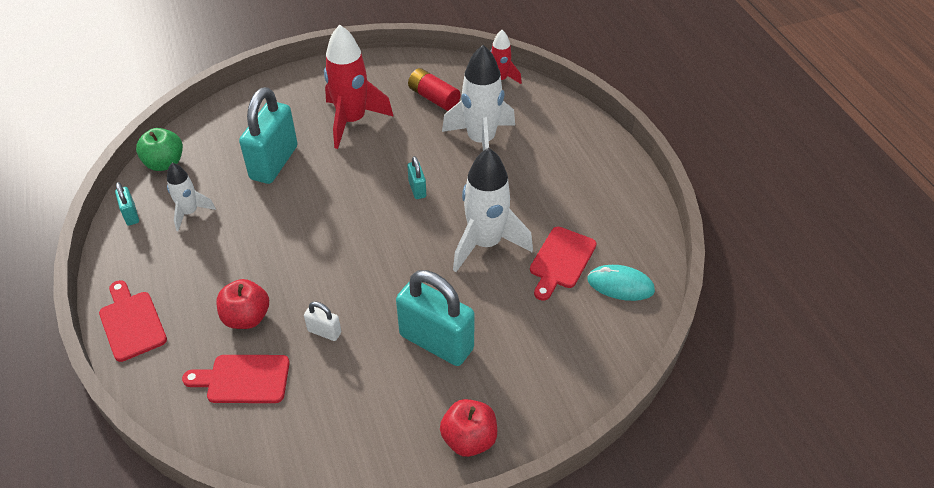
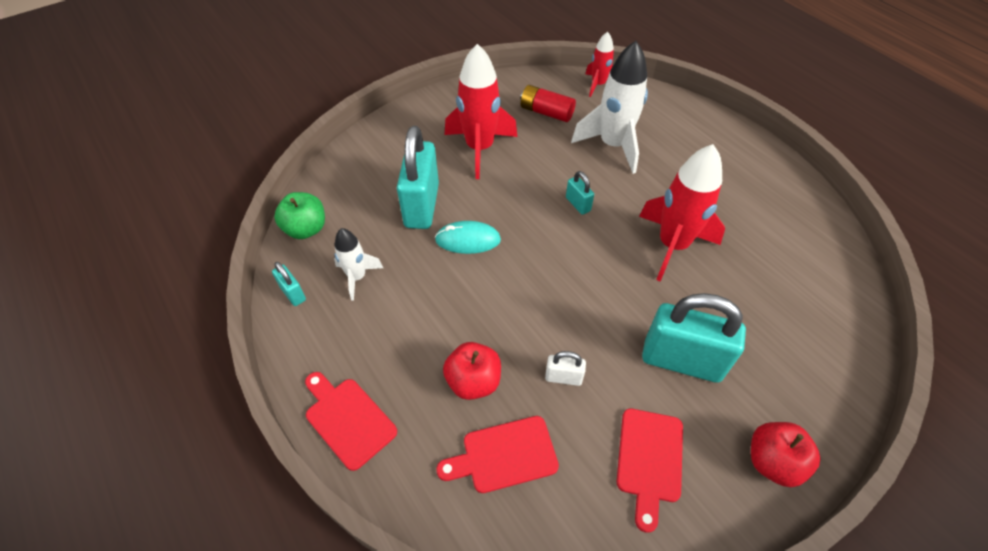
camera: 15 degrees left, 5 degrees up
(486, 243) = (672, 245): white rocket -> red rocket
(561, 261) = (751, 247): red cutting board -> red cutting board (649, 460)
(620, 285) = (818, 259): turquoise mouse -> turquoise mouse (468, 240)

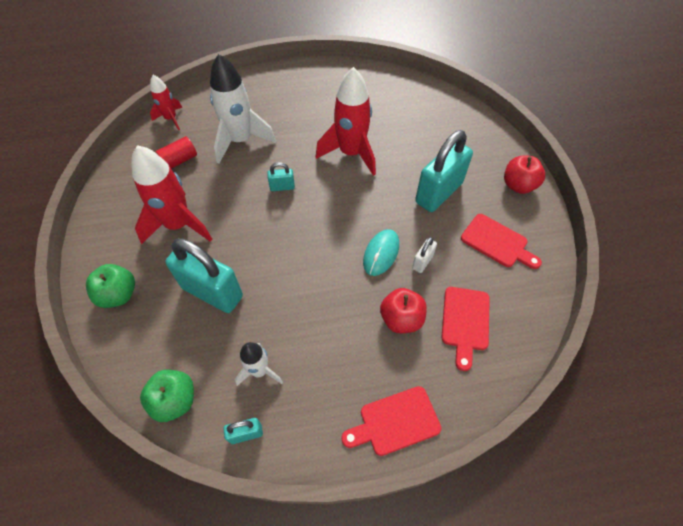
camera: 65 degrees left, 5 degrees up
(387, 146) = (118, 294): none -> green apple
(468, 240) = (271, 272): turquoise mouse -> turquoise mouse (381, 253)

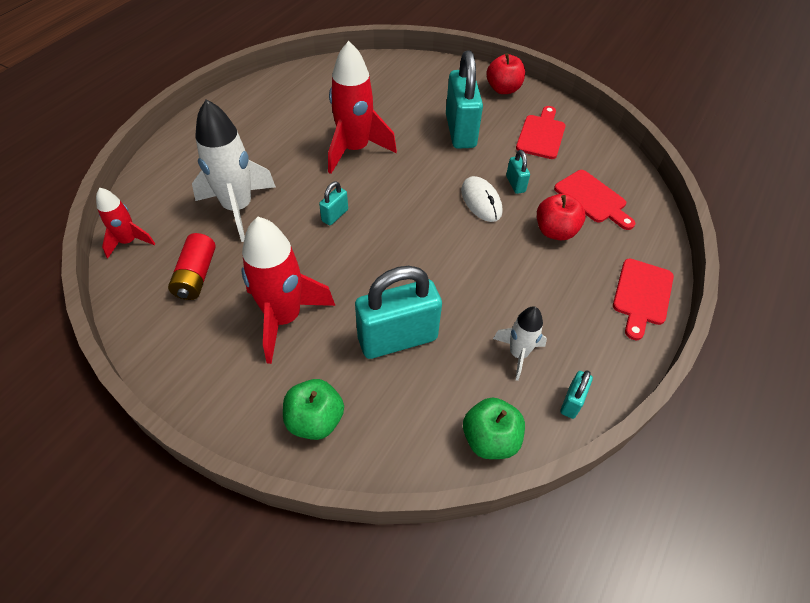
camera: 50 degrees left, 5 degrees down
(381, 253) = (481, 201): turquoise mouse -> white mouse
(422, 262) = (515, 184): white padlock -> turquoise padlock
(497, 242) = (541, 135): red cutting board -> red cutting board turned 60 degrees counterclockwise

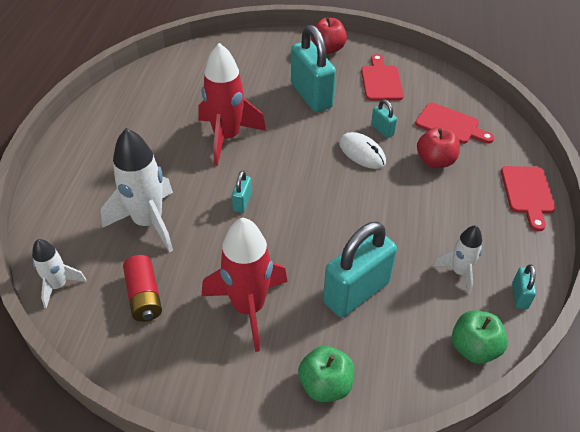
camera: 20 degrees left, 5 degrees down
(129, 241) = (58, 285): red rocket -> white rocket

